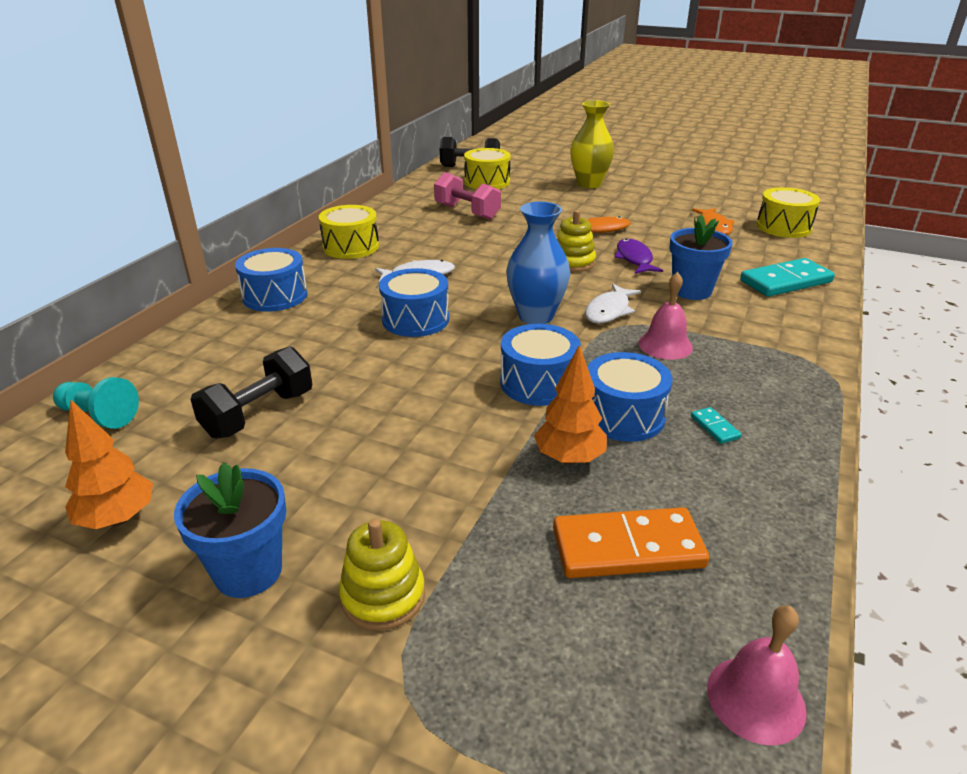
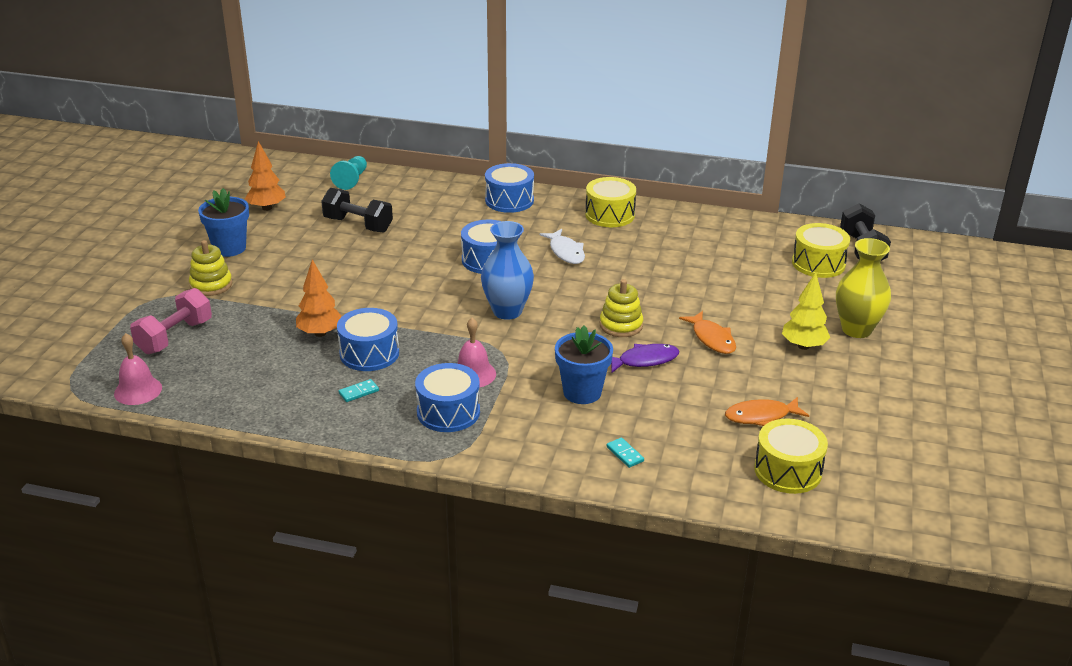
camera: 80 degrees right, 0 degrees up
(467, 212) = (720, 260): pink dumbbell -> pink dumbbell (174, 337)
(538, 383) = (406, 318): blue drum -> blue drum (448, 412)
(609, 311) = (527, 346): white fish -> none
(612, 202) = (803, 346): none -> yellow tree
(627, 547) = (240, 355): orange domino -> none
(785, 281) = (625, 454): turquoise domino -> turquoise domino, size x0.43

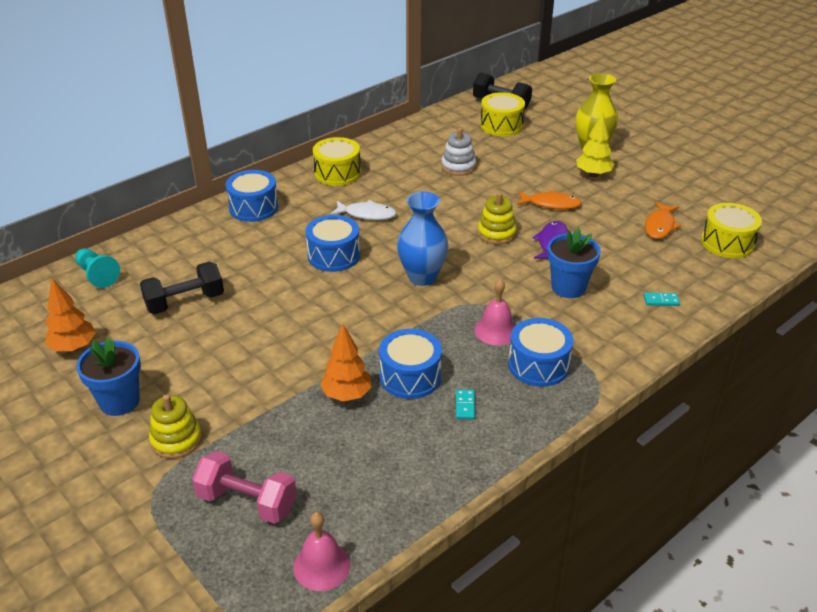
camera: 55 degrees left, 5 degrees up
(174, 337) = (247, 502): pink dumbbell -> pink dumbbell turned 45 degrees counterclockwise
(706, 267) = (458, 166): none -> white stacking toy

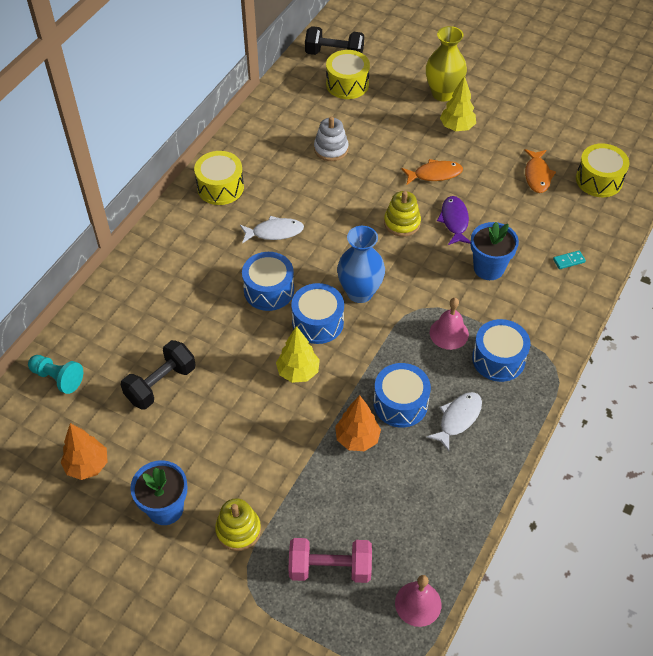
camera: 20 degrees left, 15 degrees up
(253, 207) = (162, 253): blue drum -> blue drum (318, 322)
(321, 325) = (298, 372): none -> yellow tree
(465, 406) = (458, 419): turquoise domino -> white fish

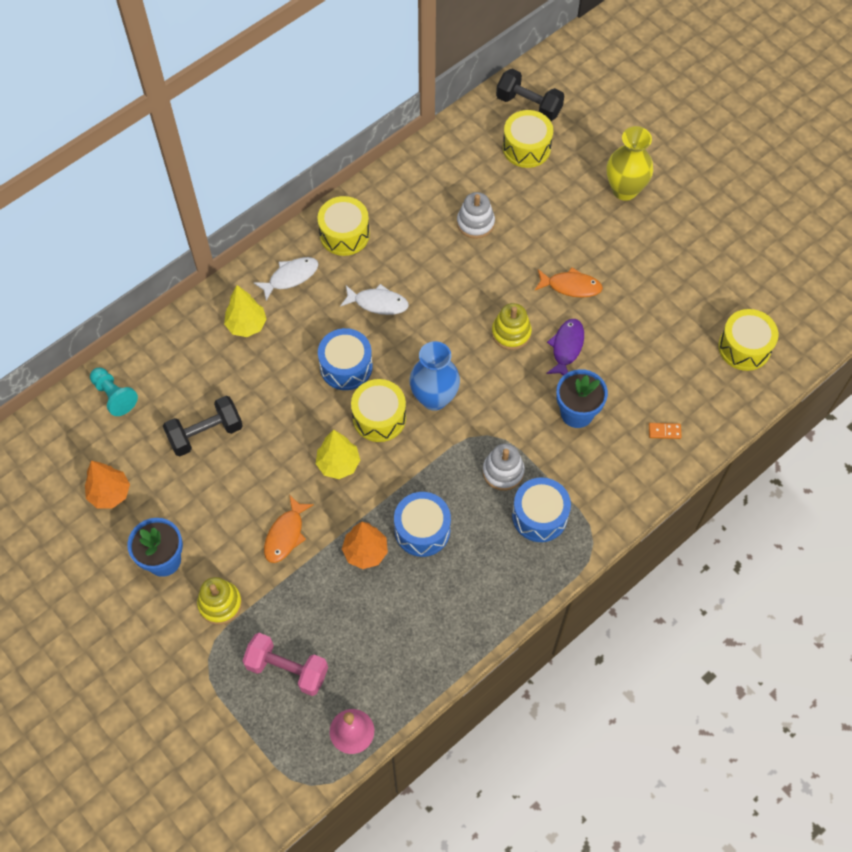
camera: 20 degrees right, 10 degrees up
(318, 322) = (379, 417): blue drum -> yellow drum
(449, 333) = (503, 471): pink bell -> white stacking toy
(457, 127) = (620, 236): yellow tree -> yellow tree (246, 325)
(458, 419) = (470, 565): white fish -> white fish (290, 277)
(537, 175) = (680, 321): orange fish -> orange fish (285, 534)
(569, 261) = (664, 431): turquoise domino -> orange domino

